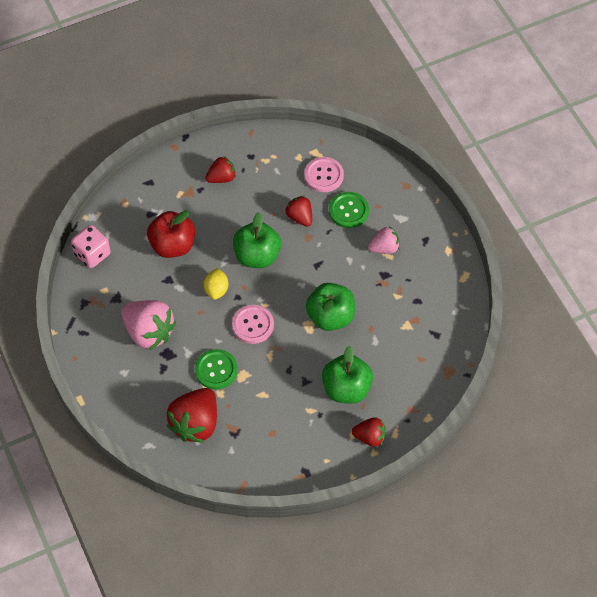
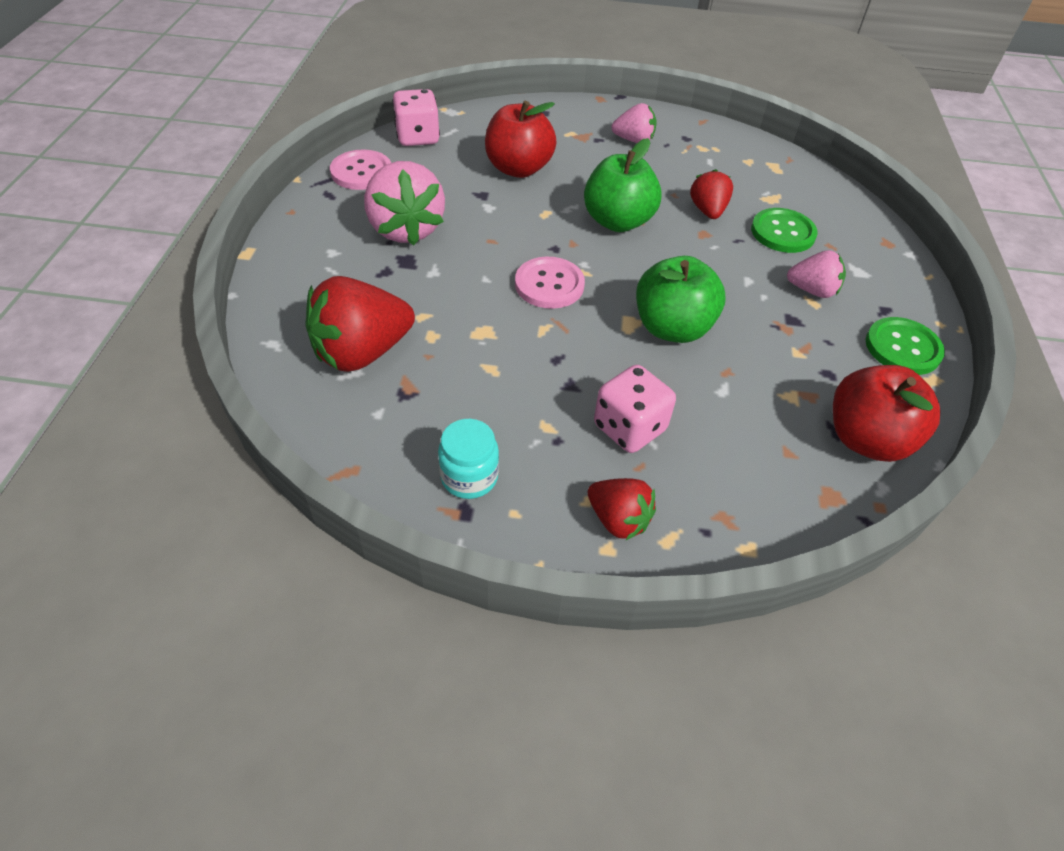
camera: 30 degrees right, 10 degrees down
(216, 290) = (533, 229): yellow lemon -> none
(216, 370) = (452, 307): green button -> green button (902, 348)
(221, 178) = (634, 140): red strawberry -> pink strawberry
(296, 456) = (469, 477): none -> turquoise jar
(323, 175) = (771, 188): pink button -> pink button (361, 172)
(346, 388) = (629, 428): green apple -> pink dice
(450, 331) = (866, 439): none -> red apple

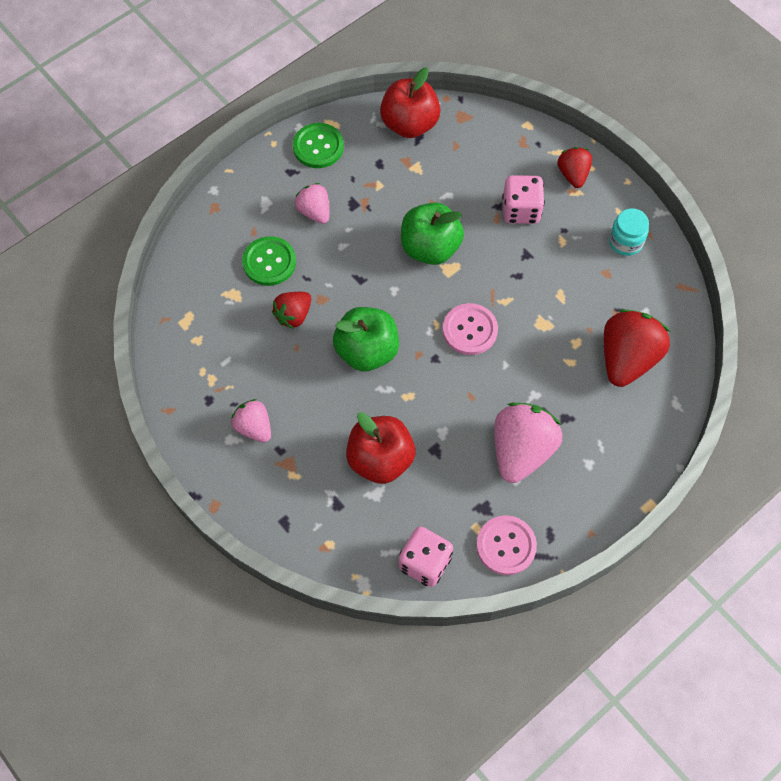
camera: 135 degrees left, 15 degrees up
(362, 352) = (627, 358): red strawberry -> red strawberry turned 75 degrees counterclockwise

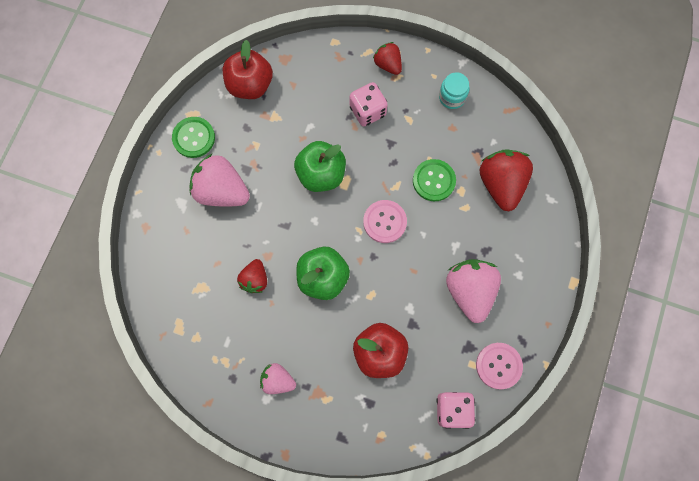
camera: 30 degrees left, 10 degrees up
(269, 262) = (212, 248): green button -> green button (434, 181)
(314, 212) = (222, 191): pink strawberry -> pink strawberry, size x1.77

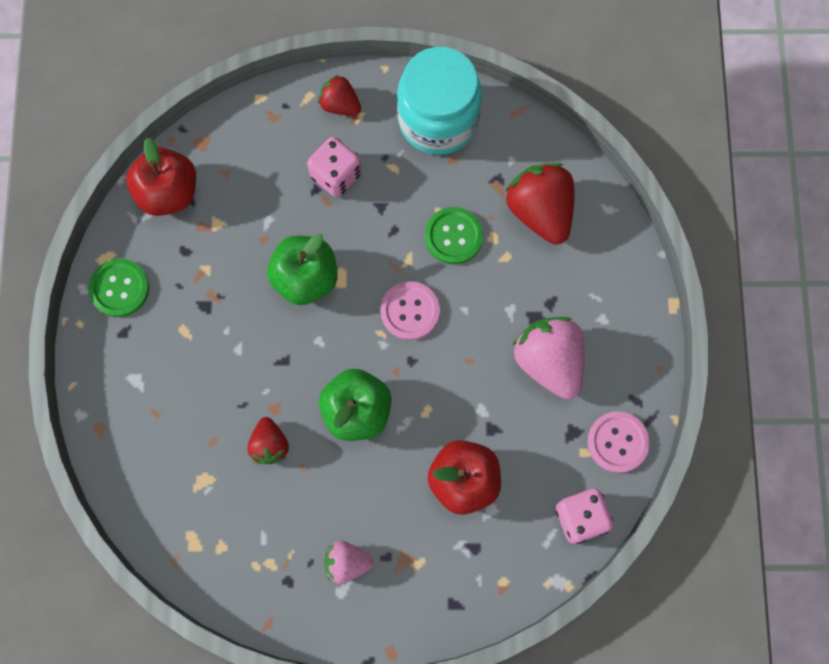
camera: 20 degrees left, 0 degrees up
(222, 191) = (183, 345): pink strawberry -> none
(452, 97) = (438, 120): turquoise jar -> turquoise jar, size x2.14

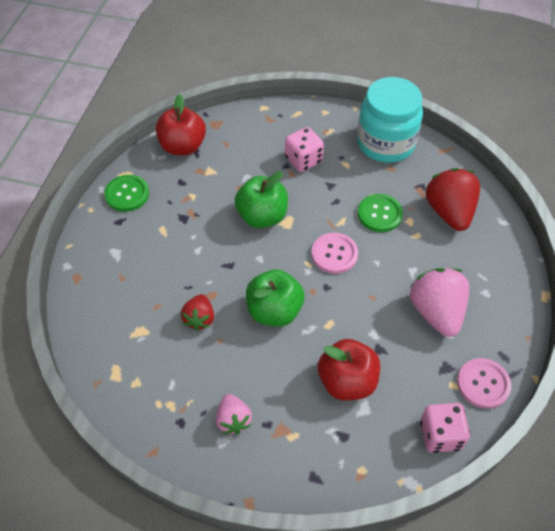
camera: 15 degrees right, 20 degrees down
(340, 105) = (318, 121): red strawberry -> none
(347, 562) = (233, 420): pink strawberry -> pink strawberry turned 120 degrees counterclockwise

